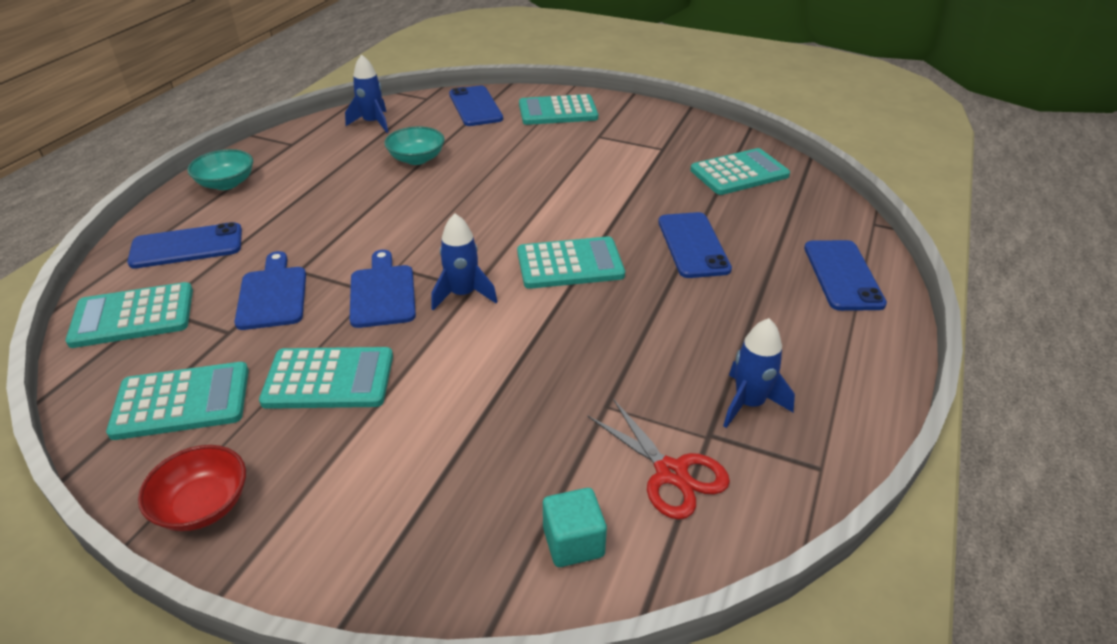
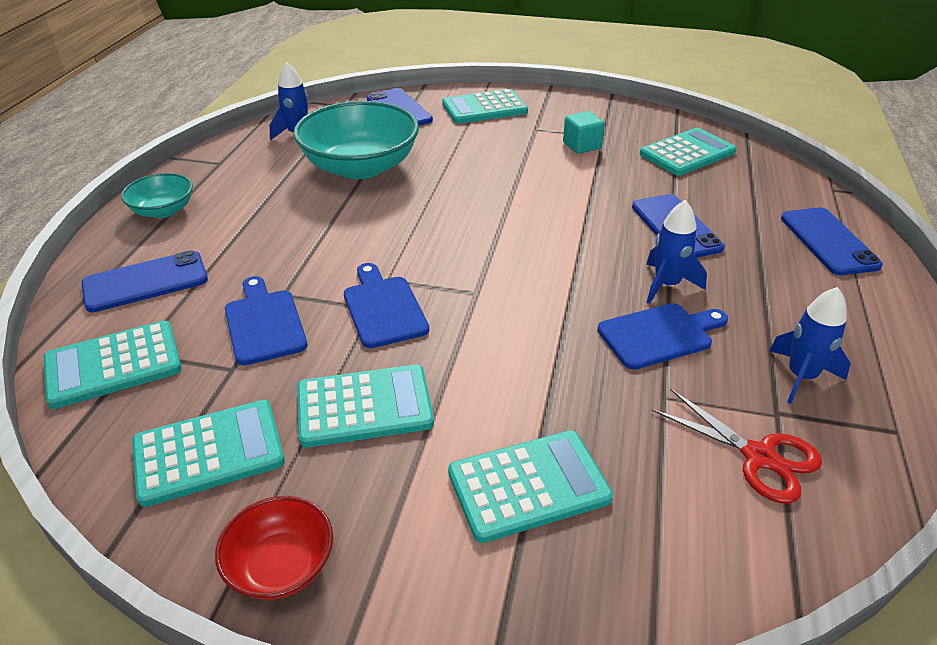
camera: 10 degrees left, 0 degrees up
(417, 159) = (360, 167): turquoise bowl -> turquoise bowl, size x1.96
(463, 294) = (469, 300): blue rocket -> blue rocket (666, 285)
(570, 264) = (564, 258): turquoise calculator -> turquoise calculator (528, 486)
(573, 542) = (696, 543): turquoise cube -> turquoise cube (581, 146)
(628, 347) = (659, 335): none -> blue cutting board

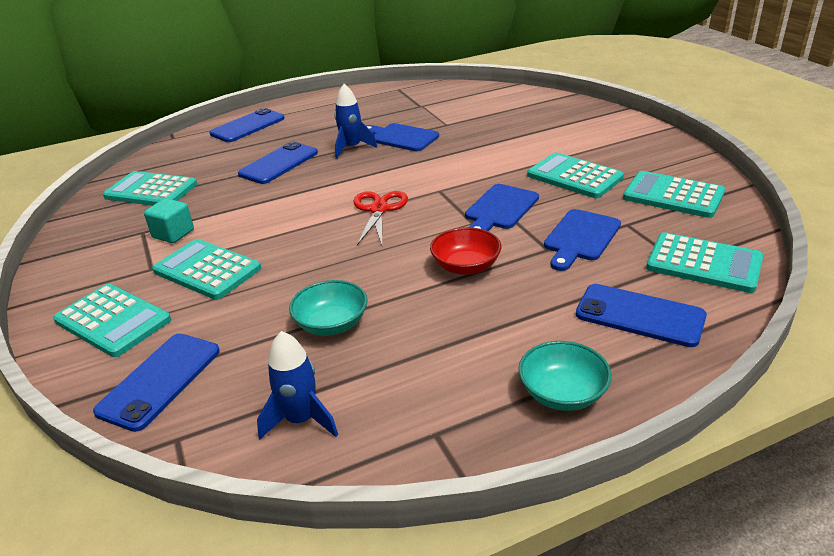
camera: 125 degrees left, 5 degrees down
(281, 565) = (671, 152): red bowl -> red bowl (466, 266)
(360, 167) = (331, 324): turquoise bowl -> turquoise bowl, size x0.51
(528, 486) = (545, 130): turquoise calculator -> turquoise calculator (207, 270)
(759, 457) = (453, 103): red scissors -> red scissors (379, 209)
(801, 376) = (387, 107): blue rocket -> none

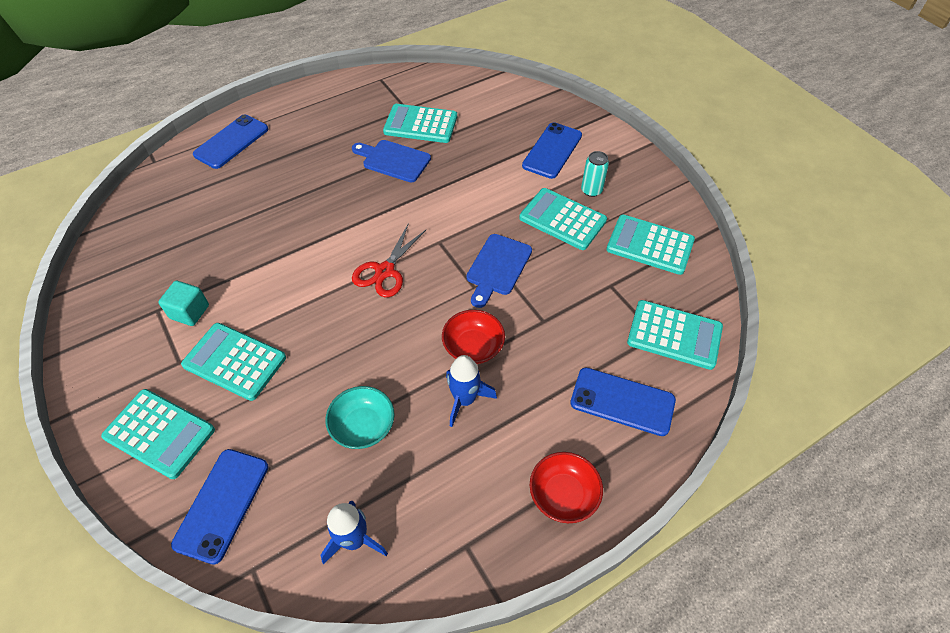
camera: 10 degrees left, 20 degrees up
(151, 191) = (151, 247): turquoise calculator -> turquoise calculator (420, 124)
(279, 163) = (275, 203): blue phone -> blue phone (552, 151)
(351, 148) = (346, 178): blue rocket -> blue rocket (464, 400)
(379, 209) = (385, 271): red scissors -> red scissors turned 150 degrees counterclockwise
(562, 393) = (563, 495): turquoise bowl -> red bowl
(580, 238) = (571, 305): blue cutting board -> none
(607, 157) = (591, 190): none -> turquoise can

